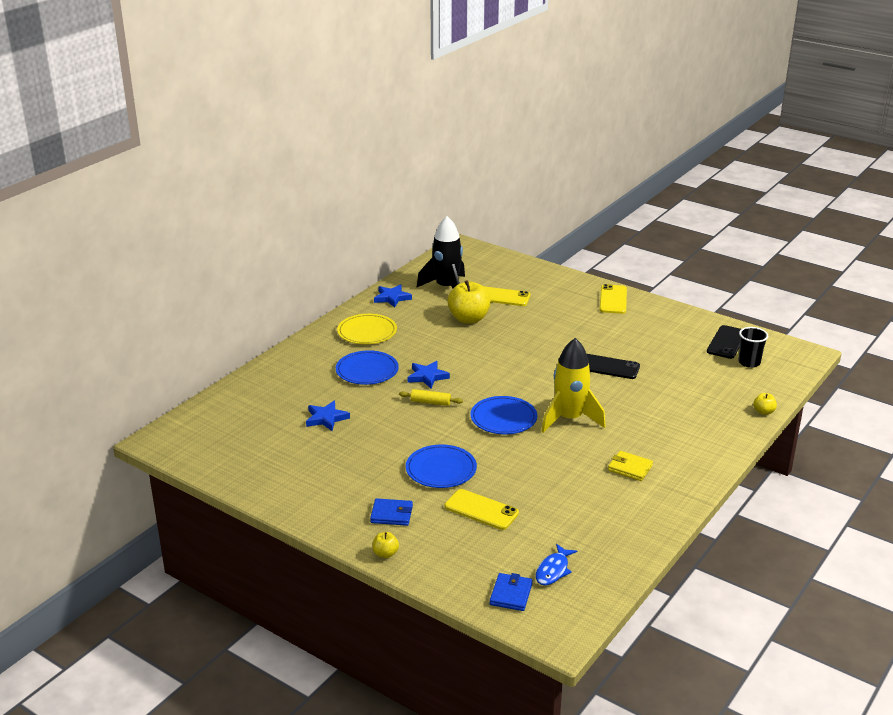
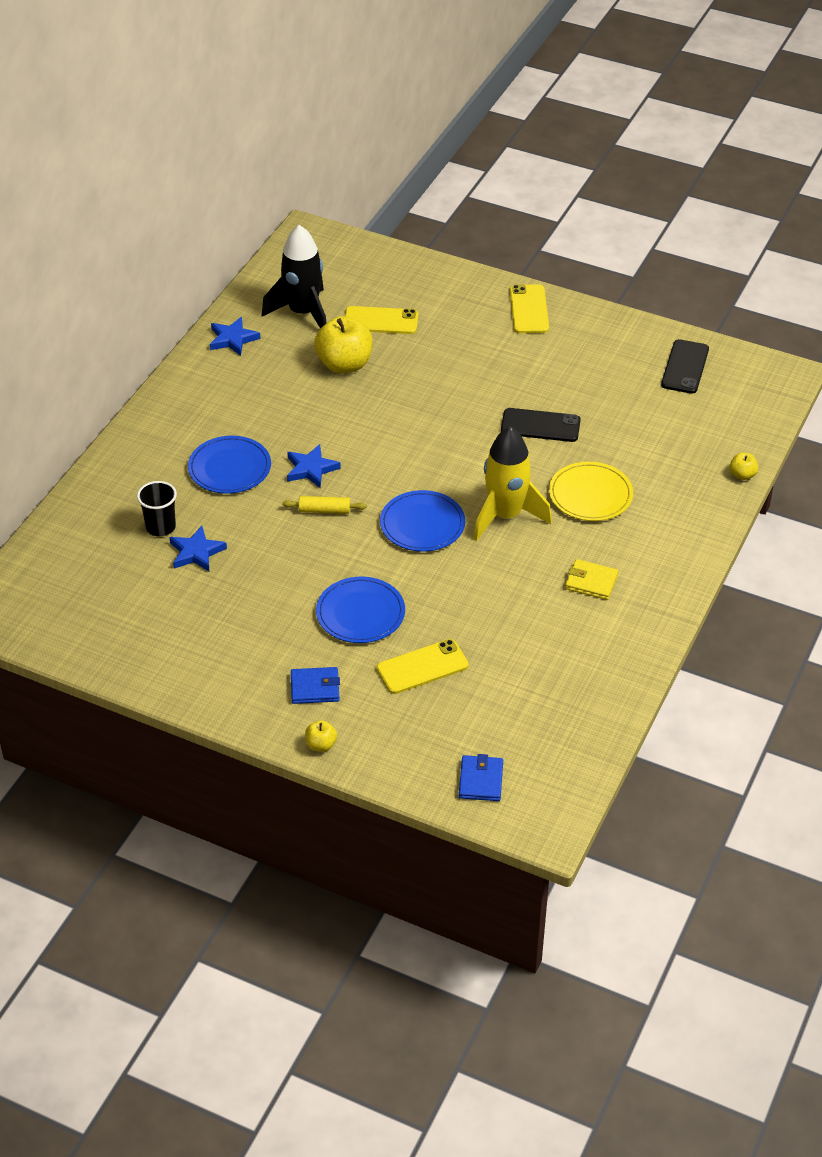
camera: 10 degrees left, 15 degrees up
(367, 332) = (213, 402): yellow plate -> yellow plate (590, 494)
(481, 510) = (422, 667): yellow phone -> yellow phone turned 45 degrees counterclockwise
(553, 570) = (524, 741): blue fish -> none
(749, 362) = (716, 397): black cup -> black cup (160, 527)

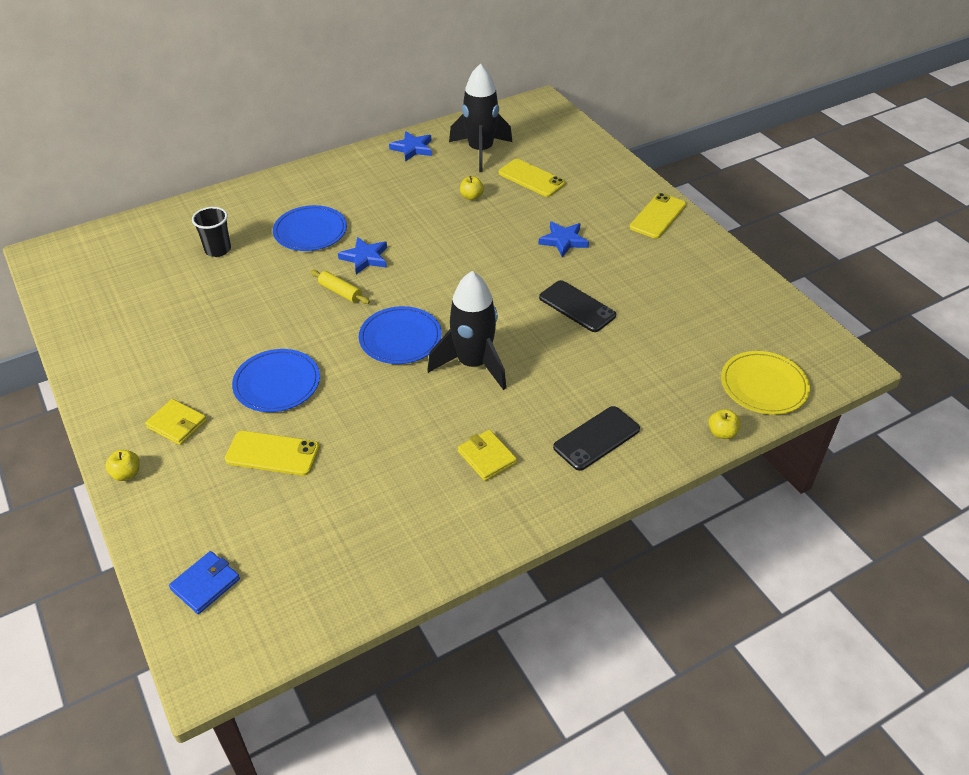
camera: 35 degrees right, 0 degrees up
(196, 552) = (219, 278): blue star -> blue star (563, 241)
(315, 688) = (177, 424): blue wallet -> yellow wallet
(344, 364) = (471, 197): yellow apple -> yellow apple, size x0.46
(505, 516) = (473, 364): yellow rocket -> black rocket
(590, 494) = (563, 382): yellow plate -> yellow plate (764, 385)
(685, 367) = (753, 315): black phone -> black phone (596, 438)

